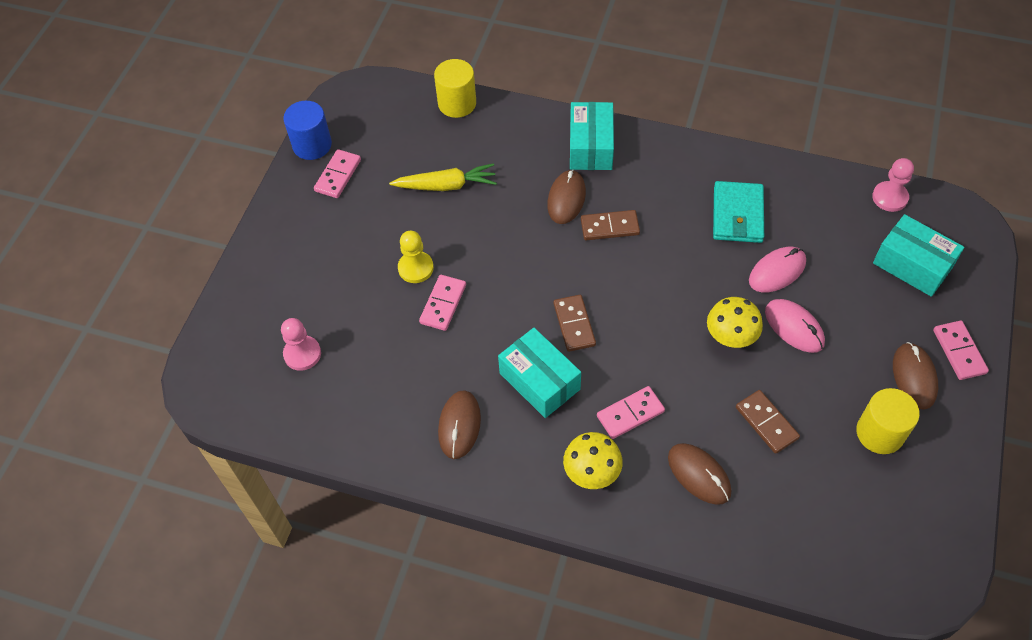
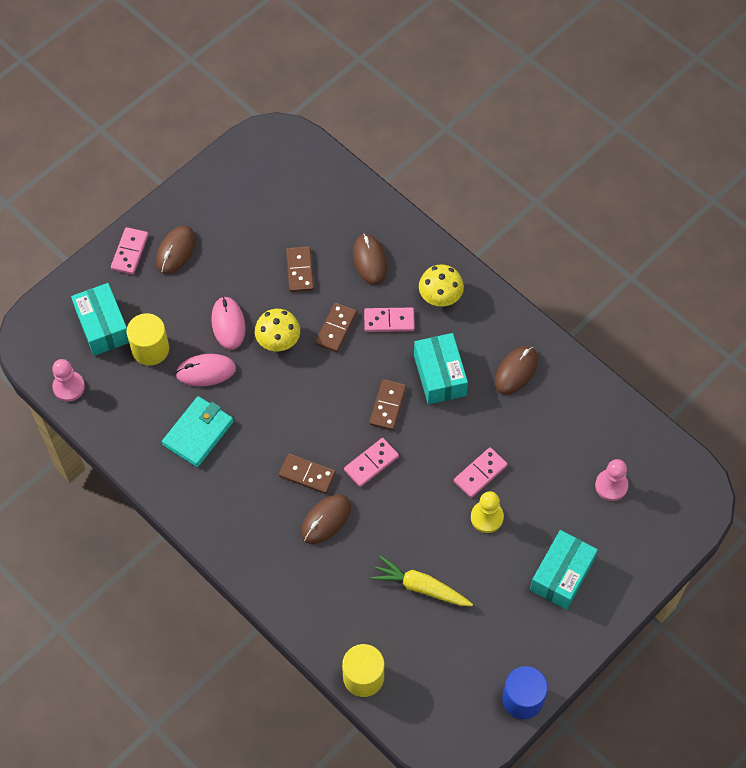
camera: 155 degrees left, 5 degrees up
(338, 175) = (512, 649): pink domino -> pink domino (371, 463)
(590, 146) = (272, 562): turquoise box -> turquoise box (561, 575)
(681, 377) = (336, 328): none -> brown domino
(879, 433) = (230, 229): yellow cylinder -> yellow cylinder (150, 349)

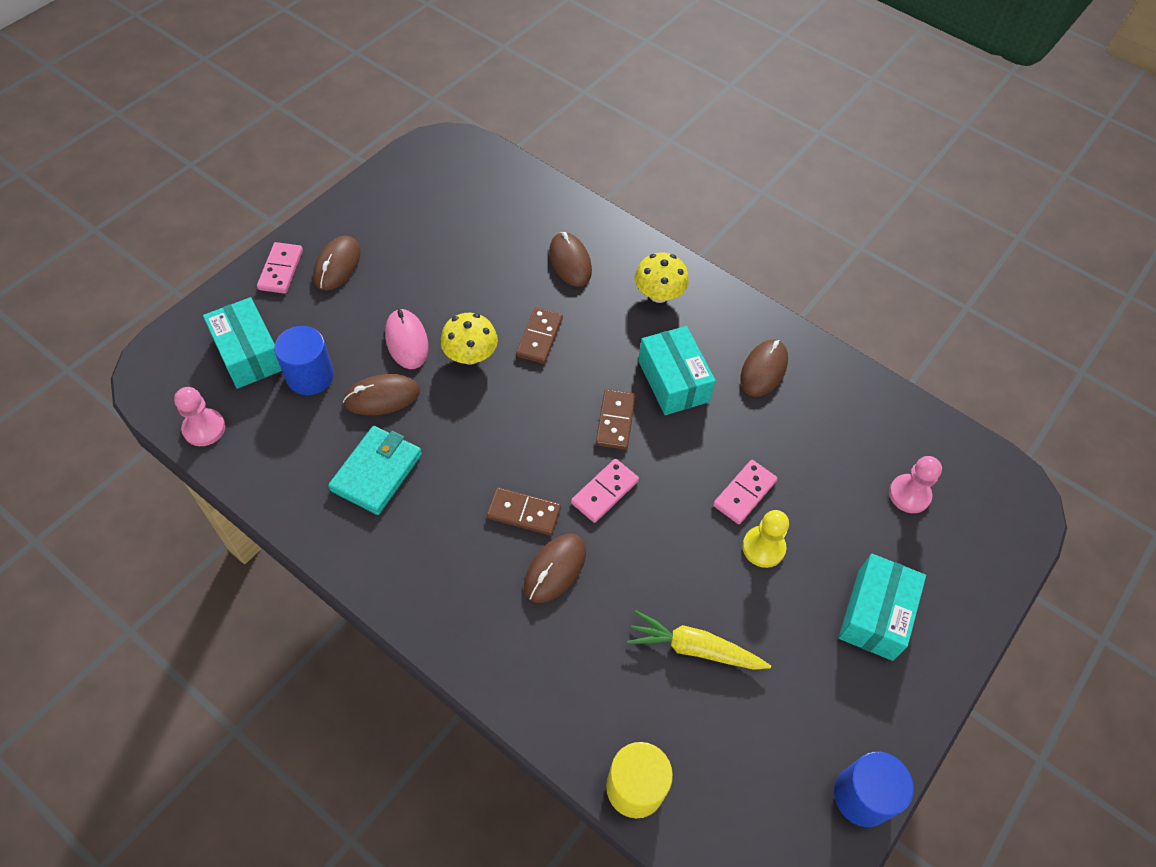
camera: 10 degrees left, 5 degrees down
(150, 349) = (310, 376): yellow cylinder -> blue cylinder
(206, 371) = (382, 397): pink mouse -> brown mouse
(300, 270) = (489, 277): brown domino -> none
(389, 321) = (602, 325): pink domino -> none

